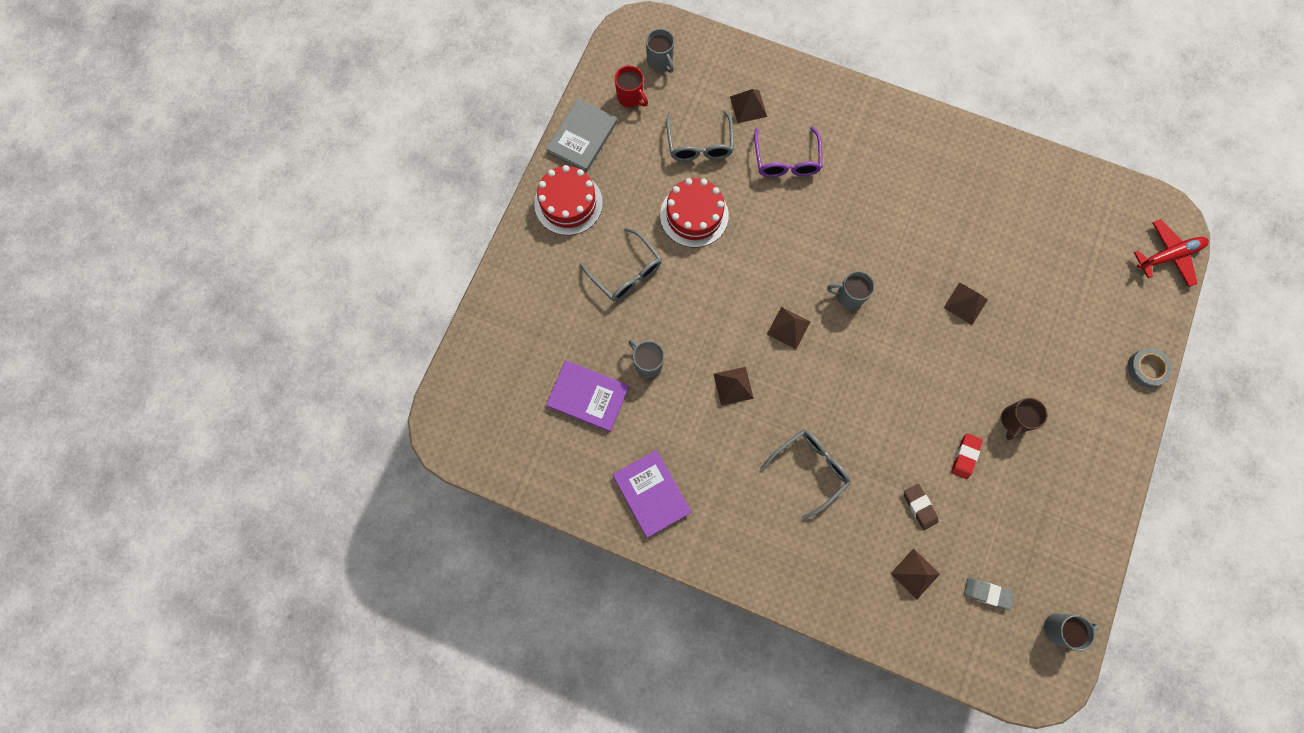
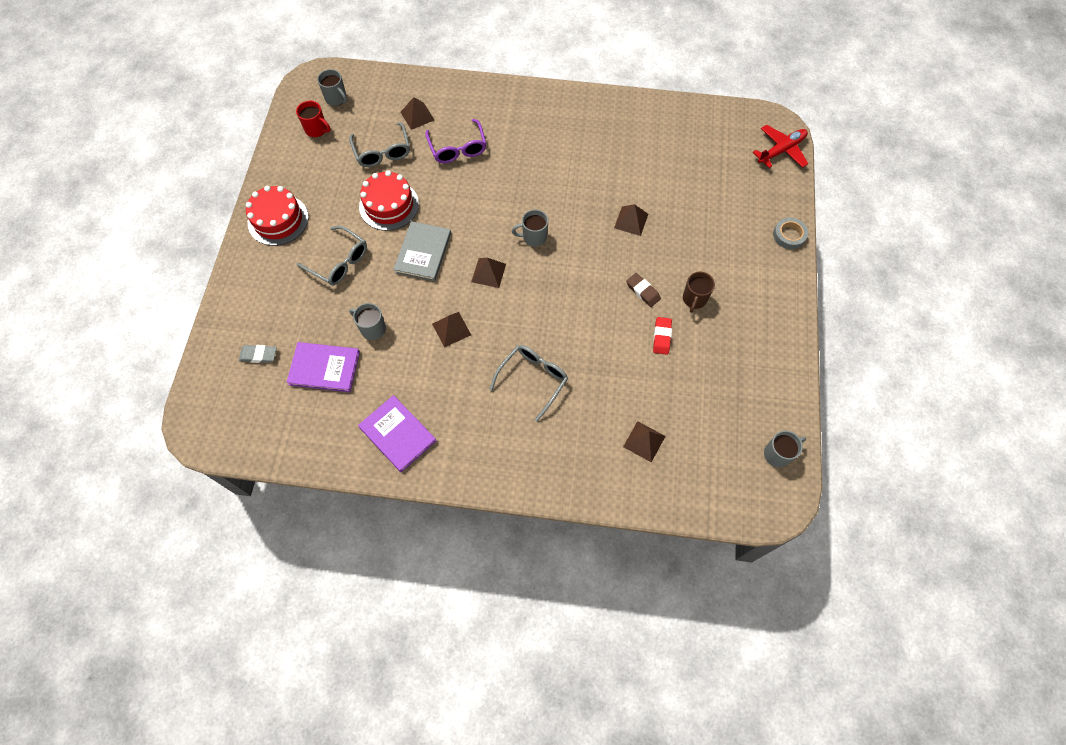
camera: 15 degrees left, 10 degrees down
(582, 137) = (281, 167): grey book -> grey book (423, 253)
(919, 506) = (634, 386): brown eraser -> brown eraser (643, 291)
(986, 593) = (709, 441): grey eraser -> grey eraser (258, 355)

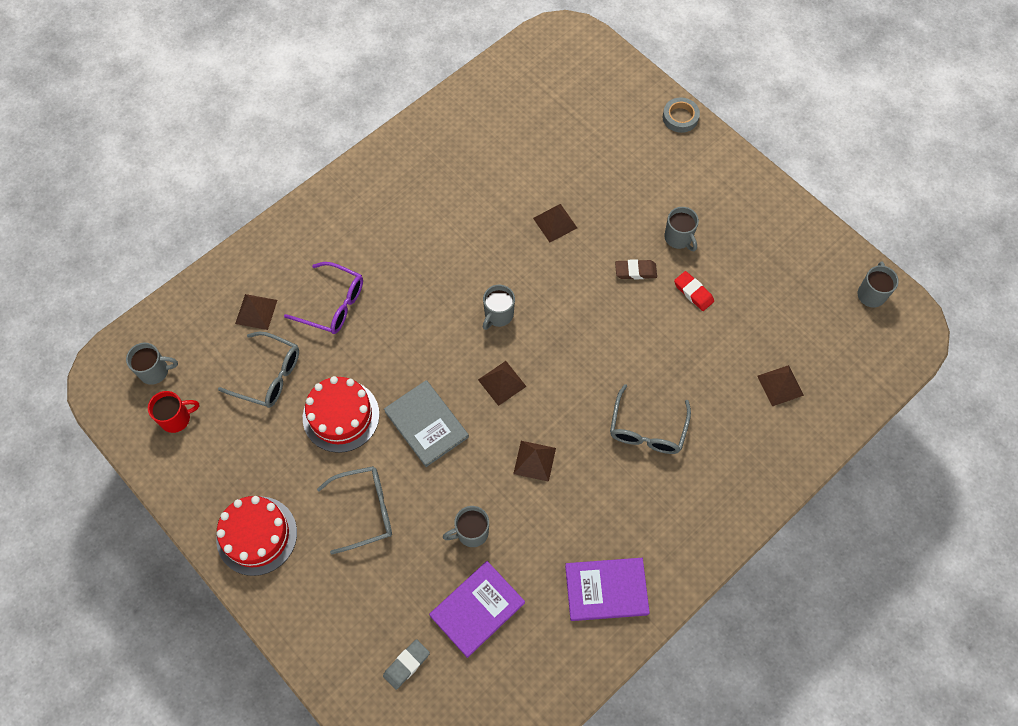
camera: 50 degrees left, 0 degrees up
(533, 379) = (647, 429): grey glasses -> grey glasses turned 150 degrees counterclockwise
(694, 299) = (678, 238): brown mug -> grey mug
(781, 150) = (591, 52): red plane -> none

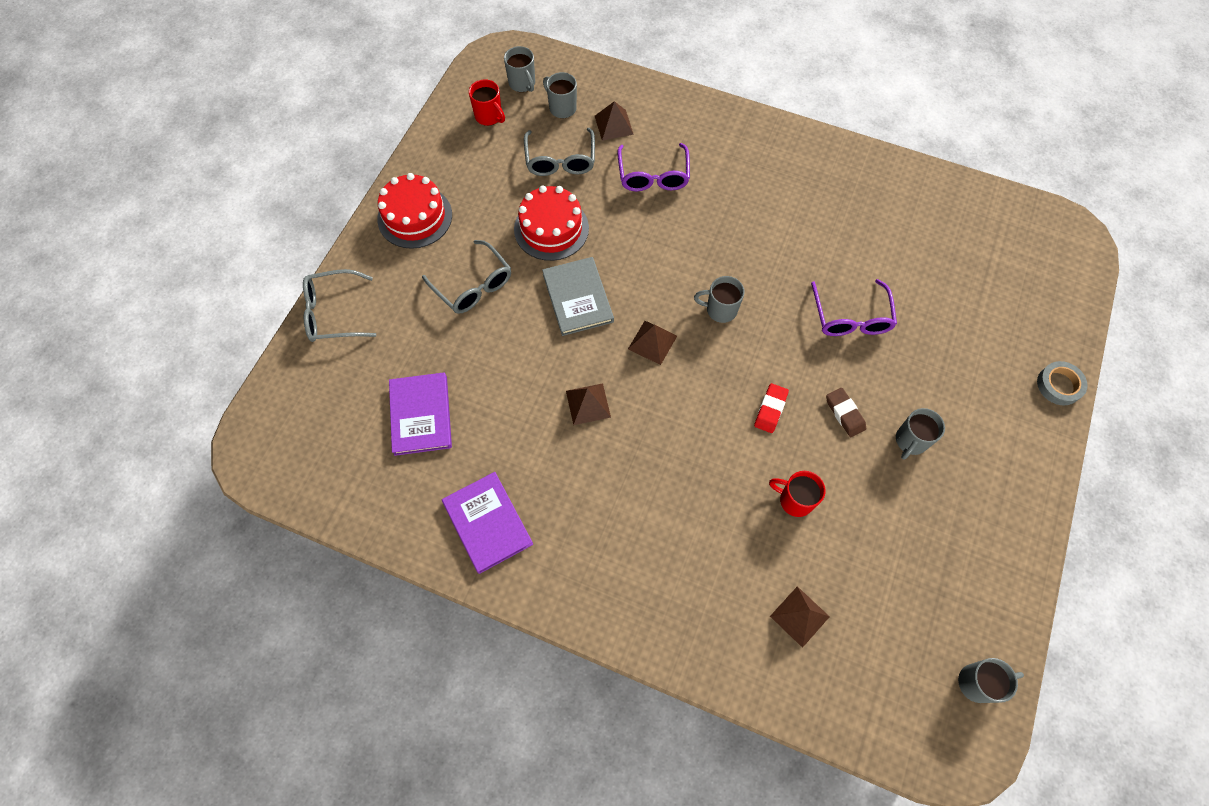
camera: 65 degrees right, 0 degrees up
(406, 665) = (348, 379): grey eraser -> none
(426, 424) = (578, 298): grey book -> grey book turned 45 degrees counterclockwise
(471, 532) = (491, 379): grey mug -> grey mug (562, 108)
(477, 609) = (421, 415): purple book -> purple book turned 60 degrees clockwise
(555, 223) = (851, 317): brown pyramid -> purple glasses
(647, 429) = (674, 495): grey glasses -> grey glasses (333, 313)
(690, 343) = (795, 500): none -> red mug
(693, 292) = (855, 481): red eraser -> red eraser (770, 409)

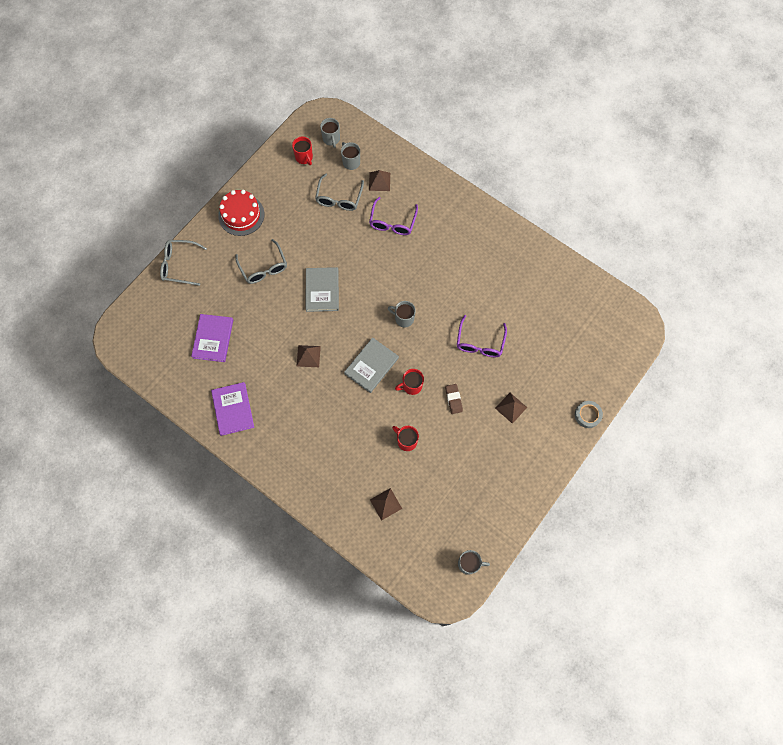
camera: 15 degrees right, 5 degrees up
(551, 228) = (320, 242): red cake -> none
(652, 342) = (357, 328): brown pyramid -> brown pyramid (511, 407)
(695, 394) = (371, 366): none -> grey book
(770, 409) = (411, 386): red eraser -> red mug
(910, 441) = (485, 425): grey mug -> none

